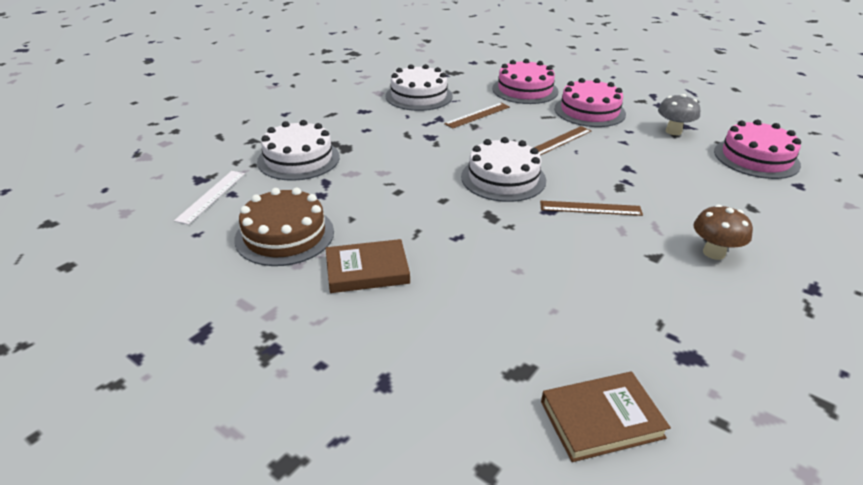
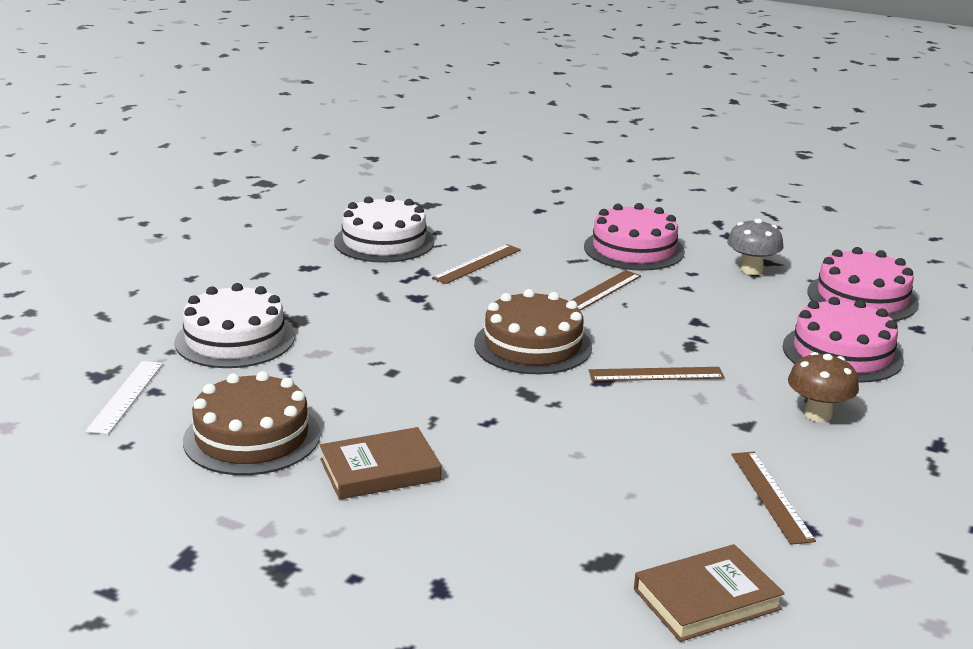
camera: 10 degrees left, 10 degrees down
(503, 178) = (533, 345): white cake -> brown cake
(525, 90) = (537, 225): pink cake -> pink cake (842, 353)
(668, 323) = (771, 496): none -> brown ruler

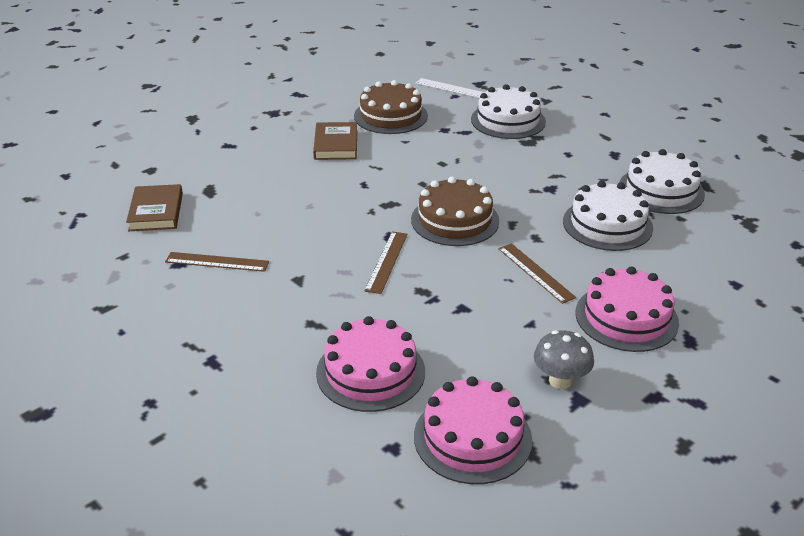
camera: 110 degrees right, 10 degrees up
(477, 264) = (607, 224): brown ruler -> white cake
(818, 415) = (289, 318): brown mushroom -> none

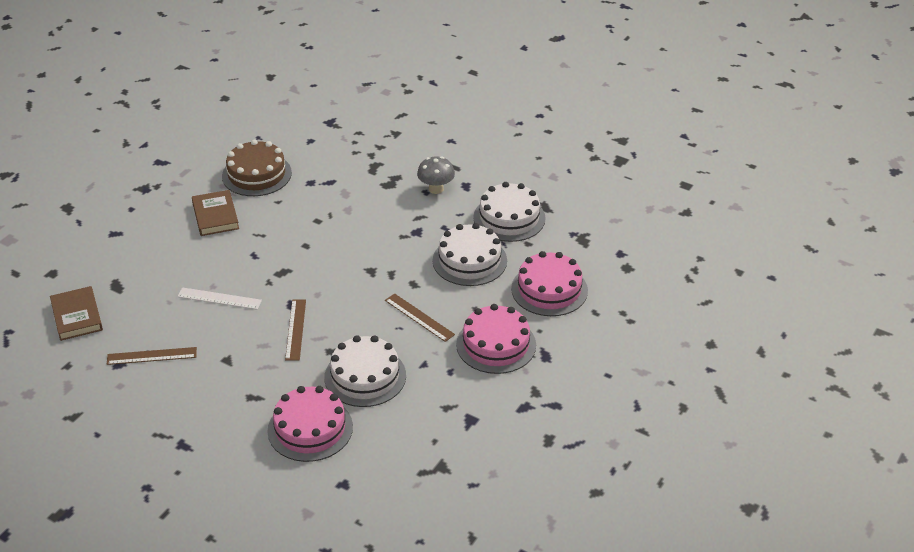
camera: 15 degrees left, 5 degrees up
(452, 89) = (306, 132): white ruler -> white ruler (219, 298)
(455, 220) = (342, 278): brown cake -> none
(472, 437) = (399, 464): pink cake -> pink cake (549, 289)
(508, 120) = (365, 162): white cake -> white cake (365, 376)
(560, 381) = (454, 407): grey mushroom -> grey mushroom (436, 189)

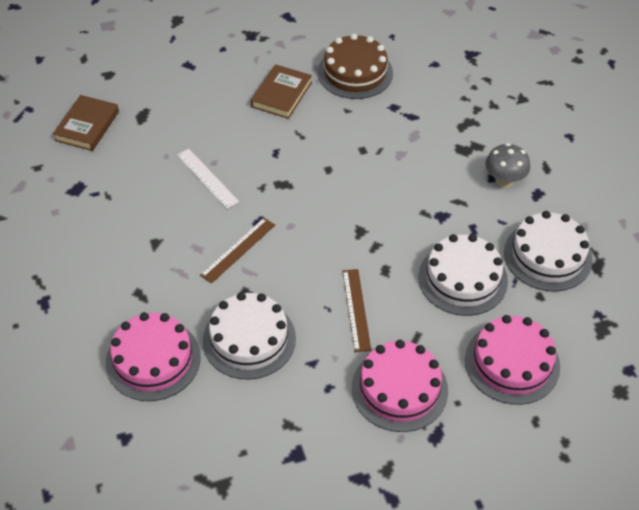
camera: 40 degrees right, 10 degrees up
(152, 356) = (103, 200): brown ruler -> none

